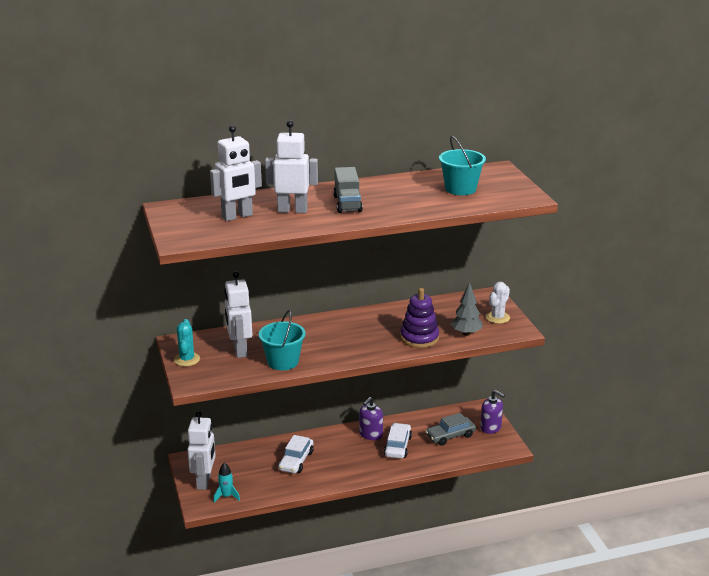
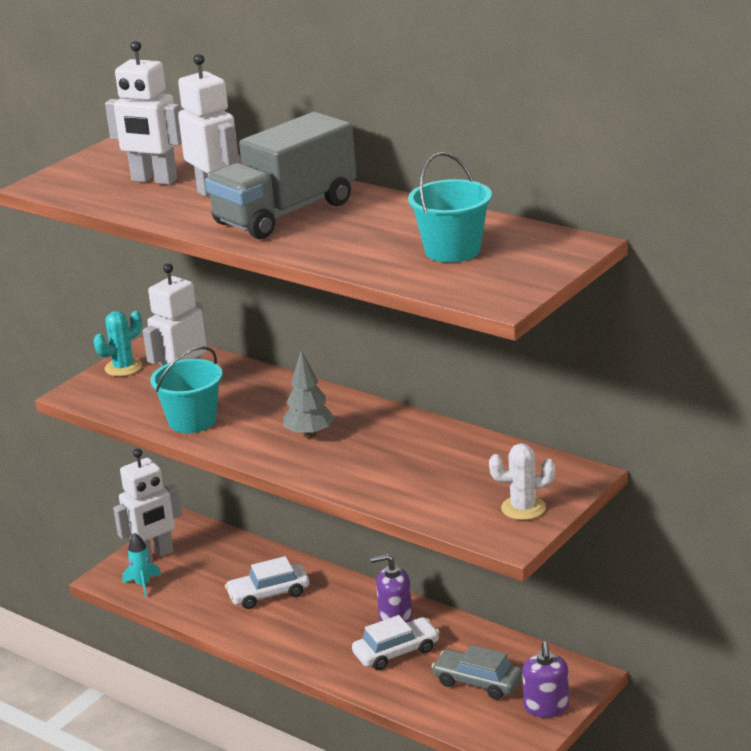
camera: 55 degrees right, 0 degrees up
(347, 204) = (285, 213): grey truck -> grey truck, size x1.69
(419, 338) = (377, 477): purple stacking toy -> none
(466, 333) = (440, 504): grey tree -> grey tree (310, 434)

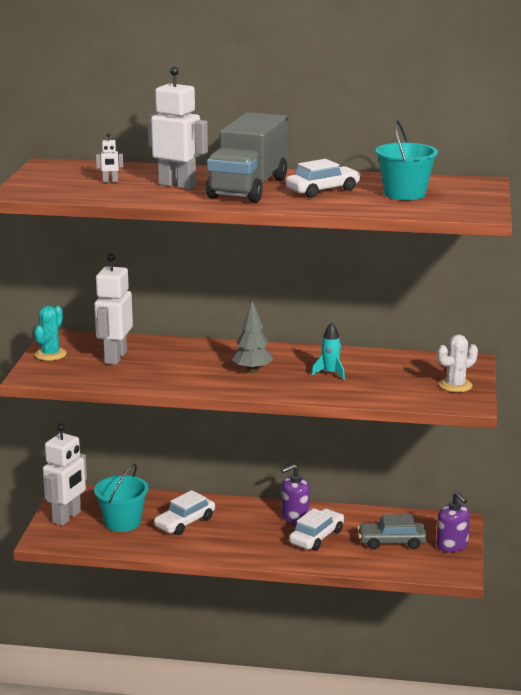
camera: 30 degrees left, 5 degrees down
(143, 585) = (78, 538): turquoise rocket -> turquoise rocket (330, 373)
(154, 180) = (110, 181): white robot -> white robot, size x0.42
(192, 421) = (150, 377): turquoise bucket -> turquoise bucket (122, 522)
(364, 229) = (323, 190): none -> white car

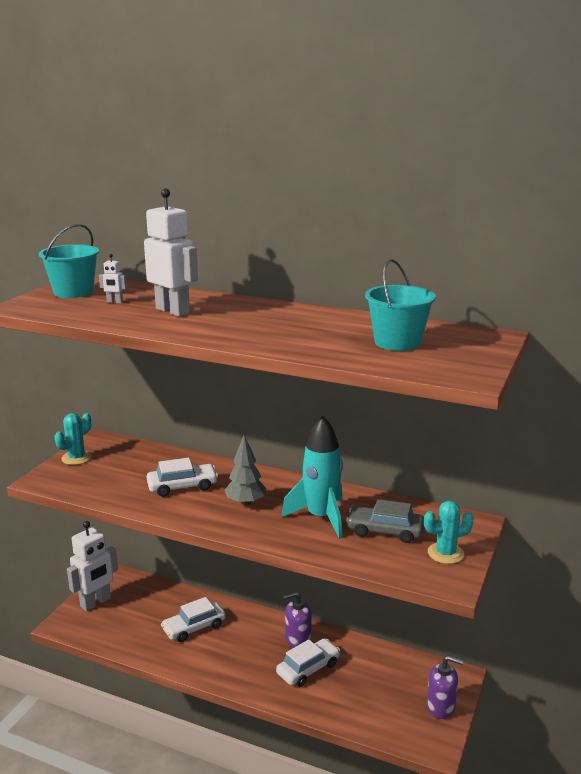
camera: 15 degrees right, 0 degrees up
(115, 357) = (129, 469): white robot -> none
(122, 522) = (139, 617): turquoise bucket -> turquoise bucket (73, 292)
(248, 188) = (238, 321): grey truck -> none
(323, 190) = (312, 330): white car -> white car (182, 486)
(330, 373) = (321, 517): turquoise rocket -> turquoise rocket, size x1.96
(392, 542) = (380, 689): grey car -> grey car (385, 531)
(452, 545) = (441, 707): purple soap dispenser -> purple soap dispenser turned 60 degrees counterclockwise
(455, 385) = (445, 553): white cactus -> turquoise cactus

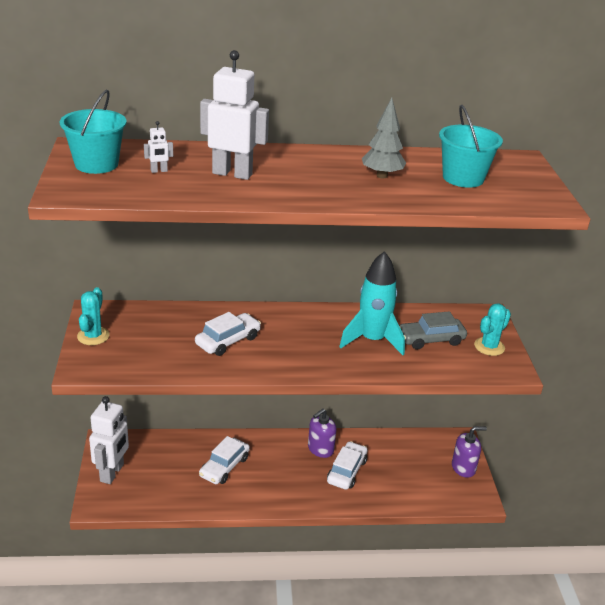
camera: 30 degrees left, 10 degrees up
(245, 503) = (299, 342): grey tree -> grey tree (382, 176)

